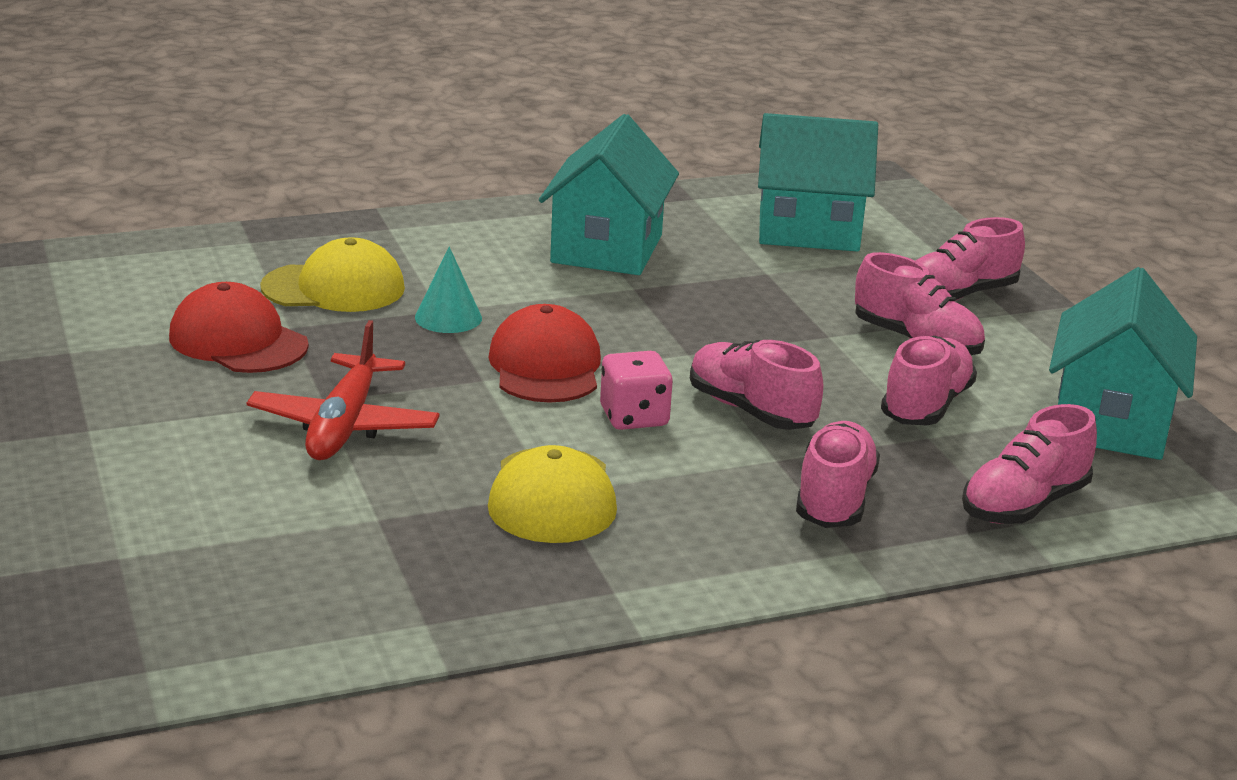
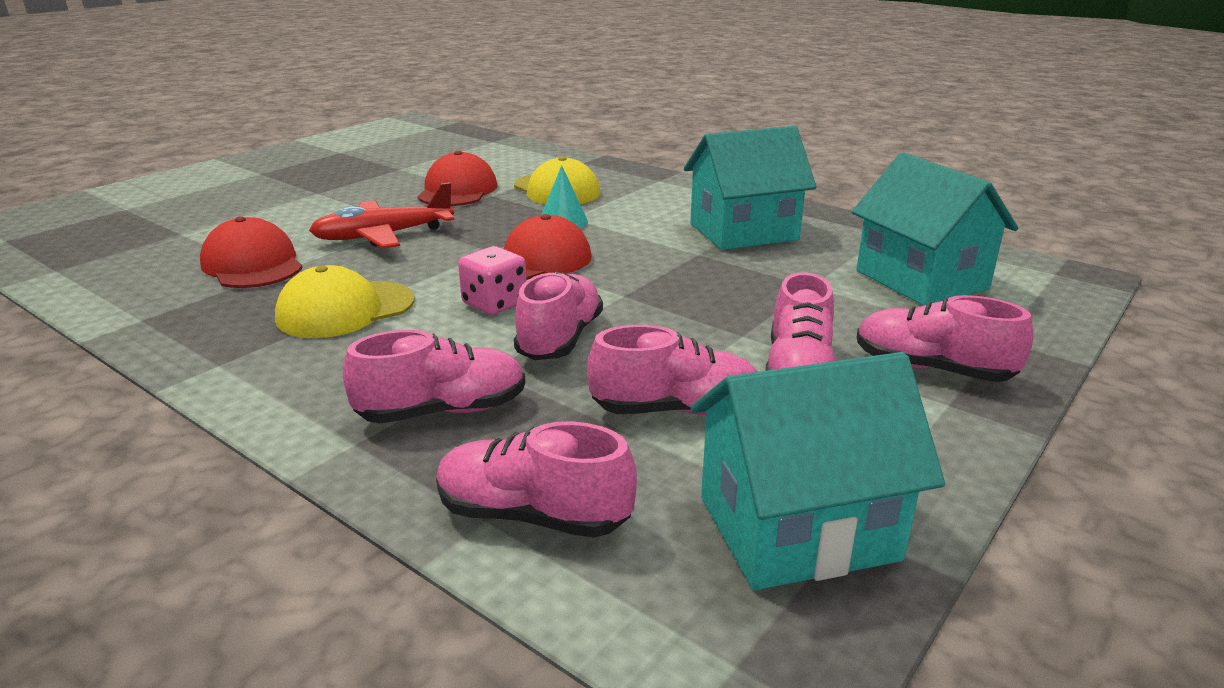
camera: 60 degrees right, 0 degrees up
(330, 525) = (252, 264): none -> red cap

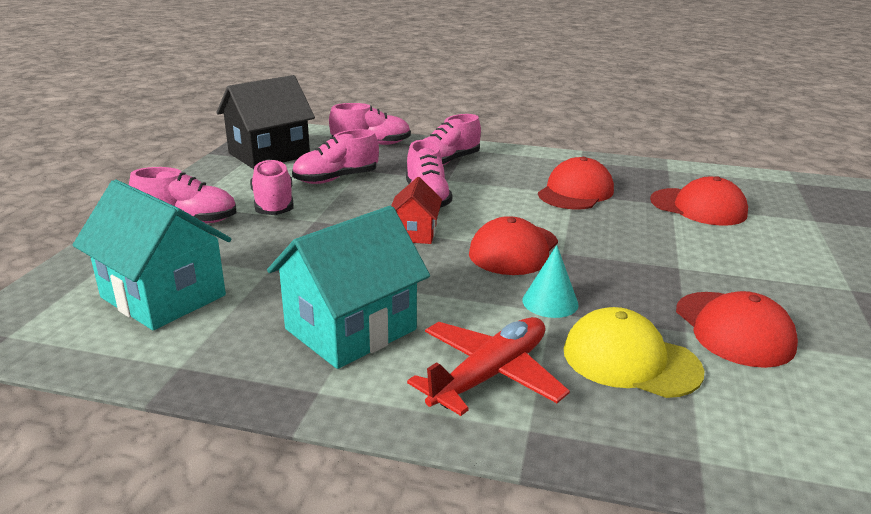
camera: 155 degrees right, 0 degrees up
(345, 310) = (575, 192): yellow cap -> red cap
(383, 236) = (671, 249): red plane -> red plane (490, 375)
(494, 304) = (494, 211): pink dice -> none
(623, 295) = (415, 233): none -> red house
(797, 528) = (269, 154): turquoise house -> black house

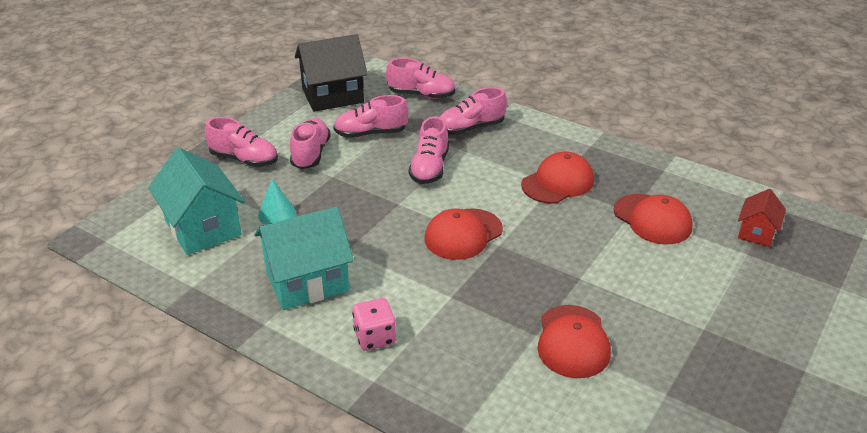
camera: 20 degrees right, 10 degrees up
(415, 233) = (399, 203): red house -> red house (756, 232)
(490, 375) = (375, 337): red plane -> pink dice
(550, 302) = (456, 288): turquoise cone -> turquoise cone (277, 214)
(630, 360) = (476, 349): yellow cap -> none

